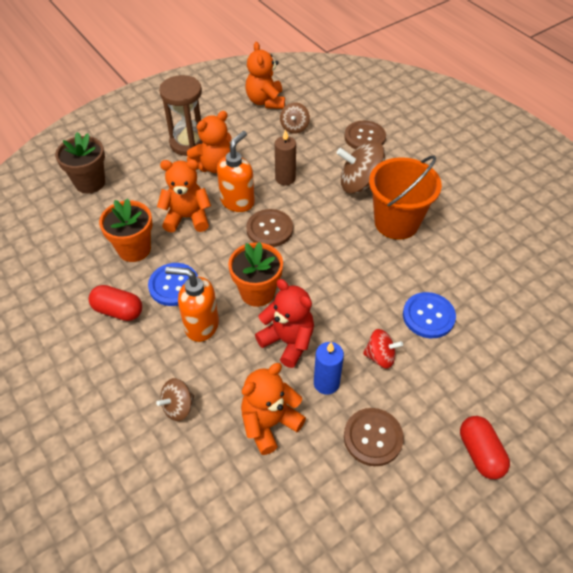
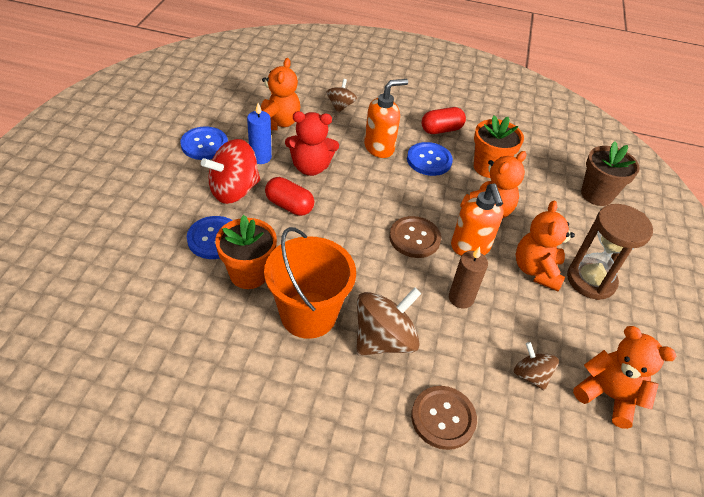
camera: 135 degrees right, 5 degrees down
(257, 292) = (367, 186): orange flower pot -> orange flower pot (249, 274)
(373, 437) = (204, 145): brown button -> blue button
(380, 356) = (234, 190): red spinning top -> red spinning top, size x1.77
(480, 453) = (122, 169): red capsule -> red capsule (289, 206)

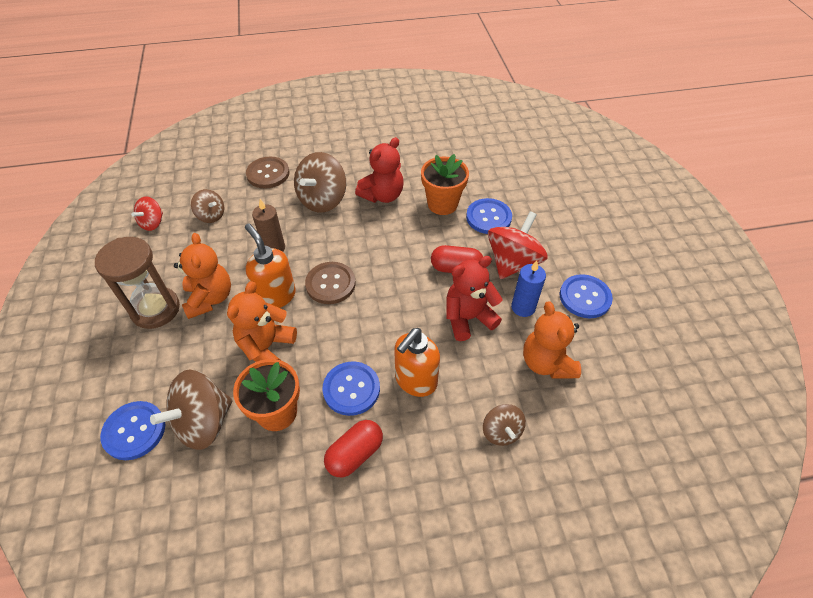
camera: 160 degrees right, 5 degrees up
(308, 314) = (382, 195): orange bucket -> red teddy bear
(544, 181) = (203, 422): none -> brown spinning top
(596, 194) = (134, 431): brown flower pot -> blue button
(608, 395) = (153, 223): orange teddy bear -> red spinning top

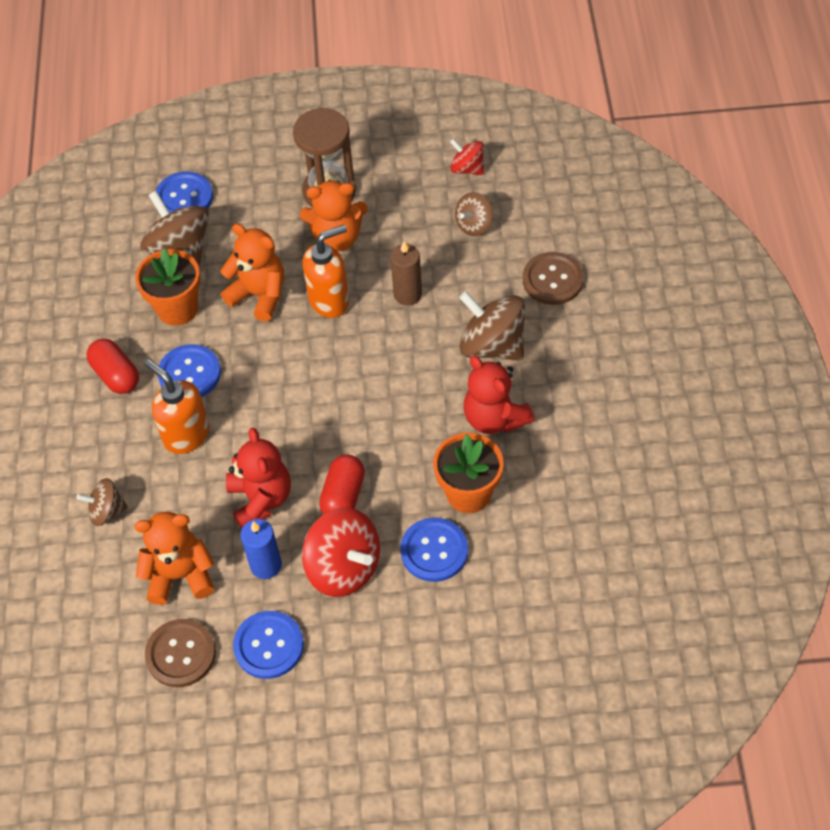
camera: 100 degrees right, 5 degrees up
(330, 284) = (339, 354): brown button -> brown button (181, 654)

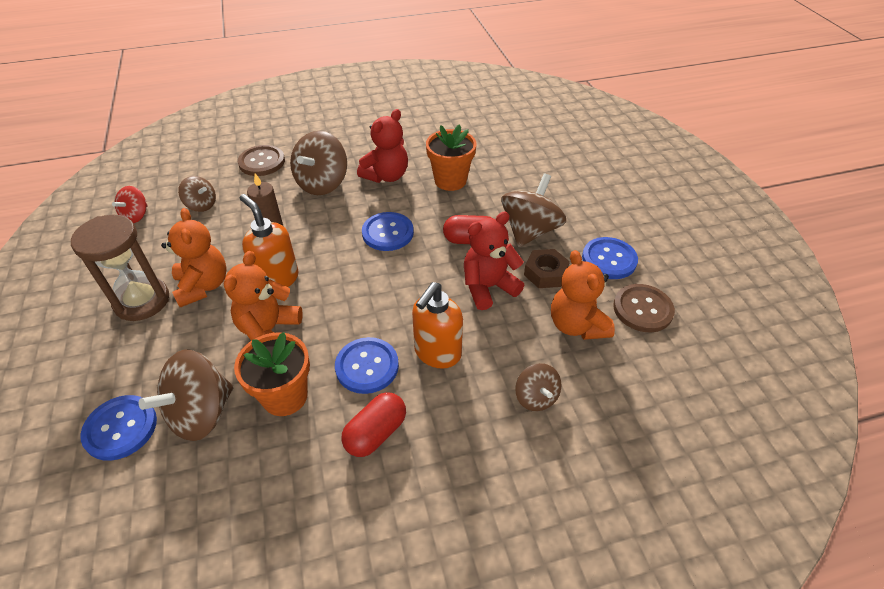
camera: 105 degrees left, 10 degrees down
(266, 565) = (545, 273): blue candle -> brown nut
(344, 567) = (530, 231): red spinning top -> brown spinning top
(434, 551) = (500, 190): blue button -> blue button (387, 233)

